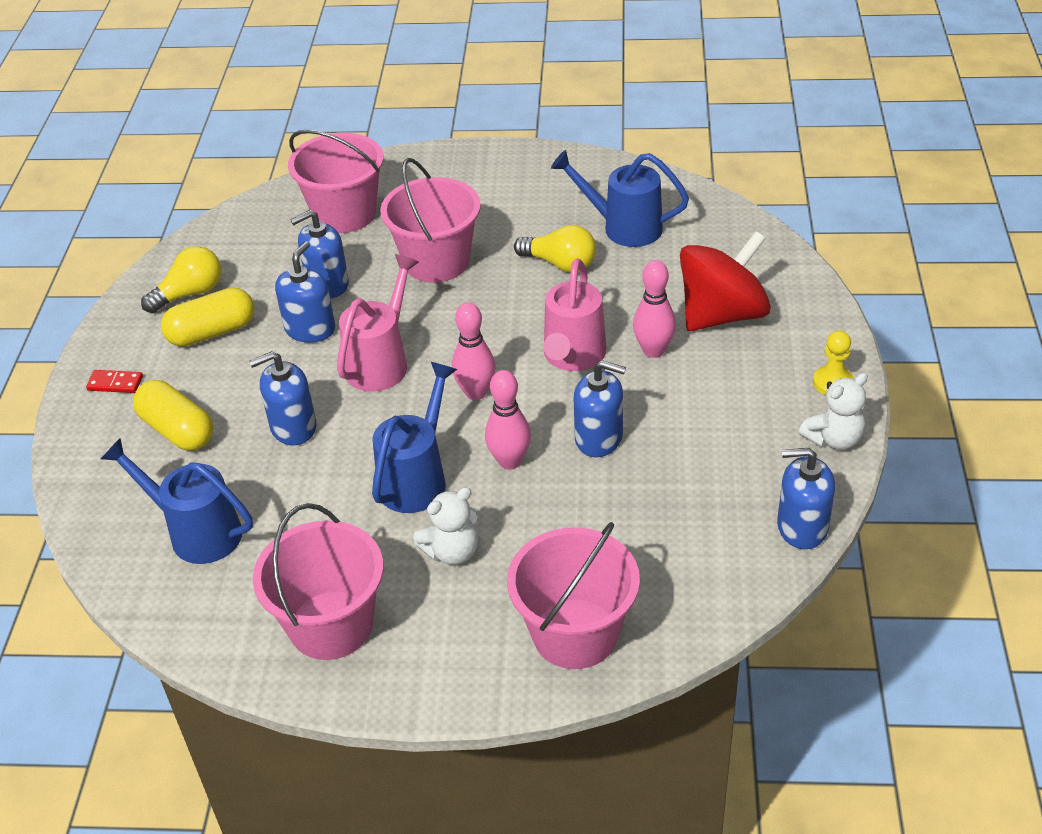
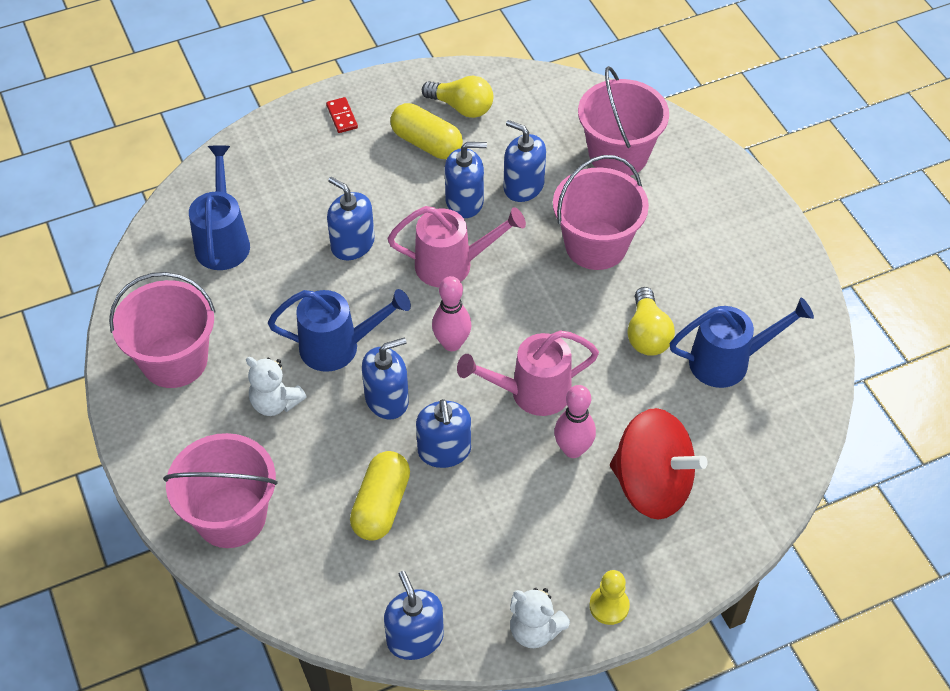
camera: 60 degrees right, 10 degrees up
(177, 430) = (314, 177): yellow capsule -> yellow capsule (381, 505)
(510, 461) = (387, 399): pink bowling pin -> blue soap dispenser
(623, 227) = (728, 361): blue watering can -> blue watering can turned 90 degrees clockwise

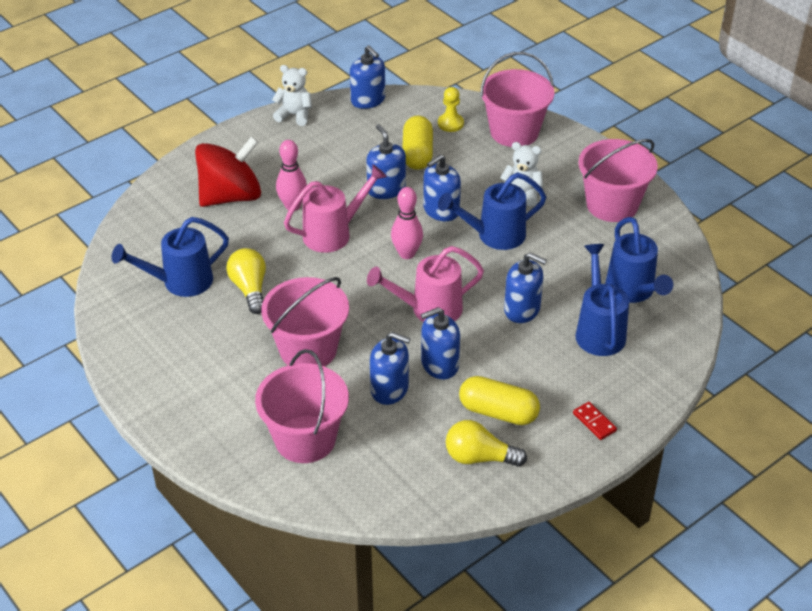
camera: 165 degrees right, 10 degrees down
(285, 204) = (599, 330): none -> blue watering can
(609, 606) = (249, 133): yellow pawn -> yellow pawn (450, 123)
(652, 485) = (231, 196): red spinning top -> red spinning top turned 135 degrees clockwise

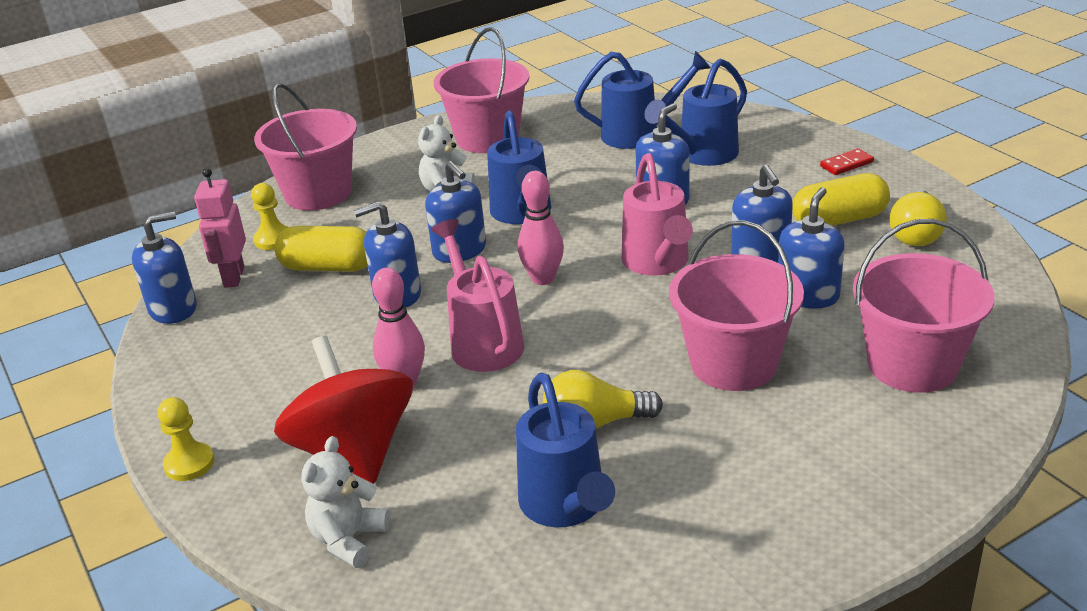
camera: 80 degrees left, 10 degrees down
(225, 139) = (189, 463): none -> yellow pawn
(294, 115) = (167, 383): white teddy bear -> white teddy bear (348, 539)
(404, 116) = (233, 277): none -> pink robot
(498, 412) = (839, 220): yellow capsule -> yellow capsule turned 45 degrees clockwise
(599, 330) = (701, 155): blue watering can -> blue watering can turned 45 degrees counterclockwise

